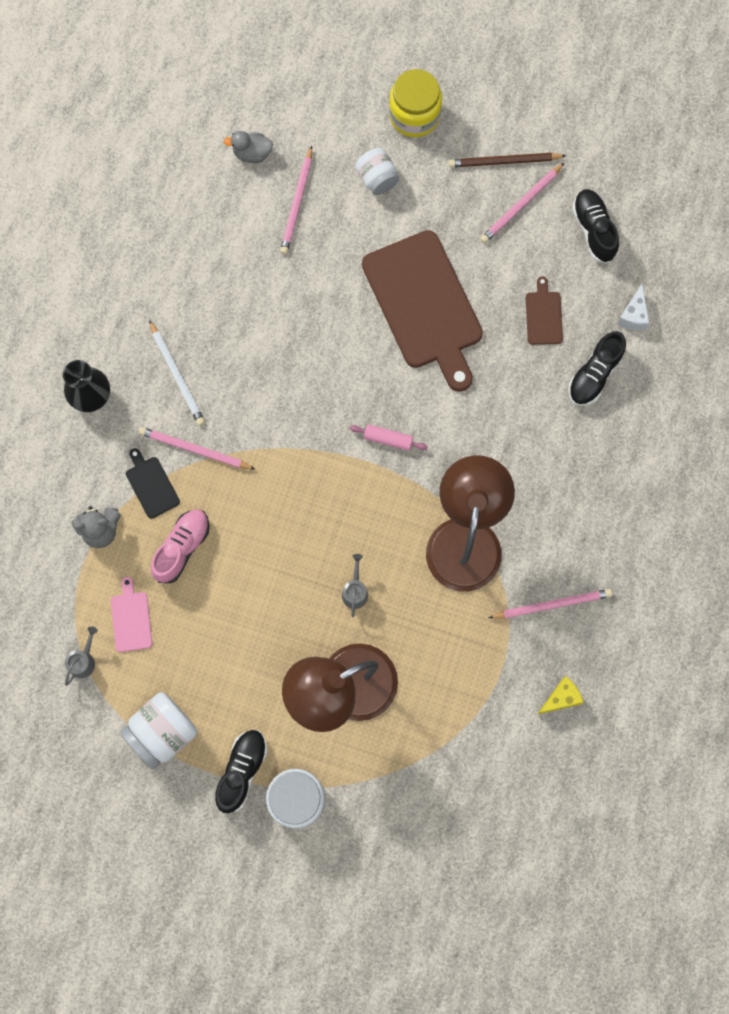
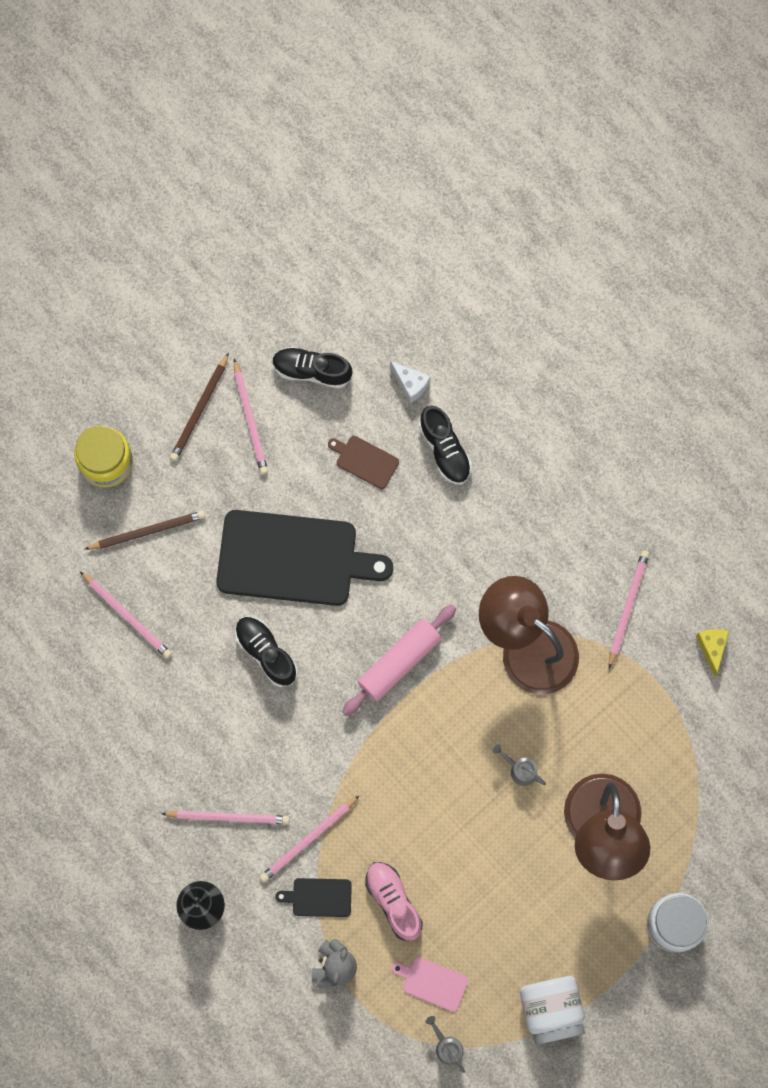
camera: 60 degrees left, 0 degrees up
(177, 375) = (228, 817): white pencil -> pink pencil
(242, 771) = (623, 958): black shoe -> black shoe (266, 653)
(252, 153) = (53, 629): grey duck -> none
(377, 179) = (147, 531): white jar -> brown pencil
(388, 439) = (399, 662): pink rolling pin -> pink rolling pin, size x1.87
(424, 305) = (293, 558): brown cutting board -> black cutting board

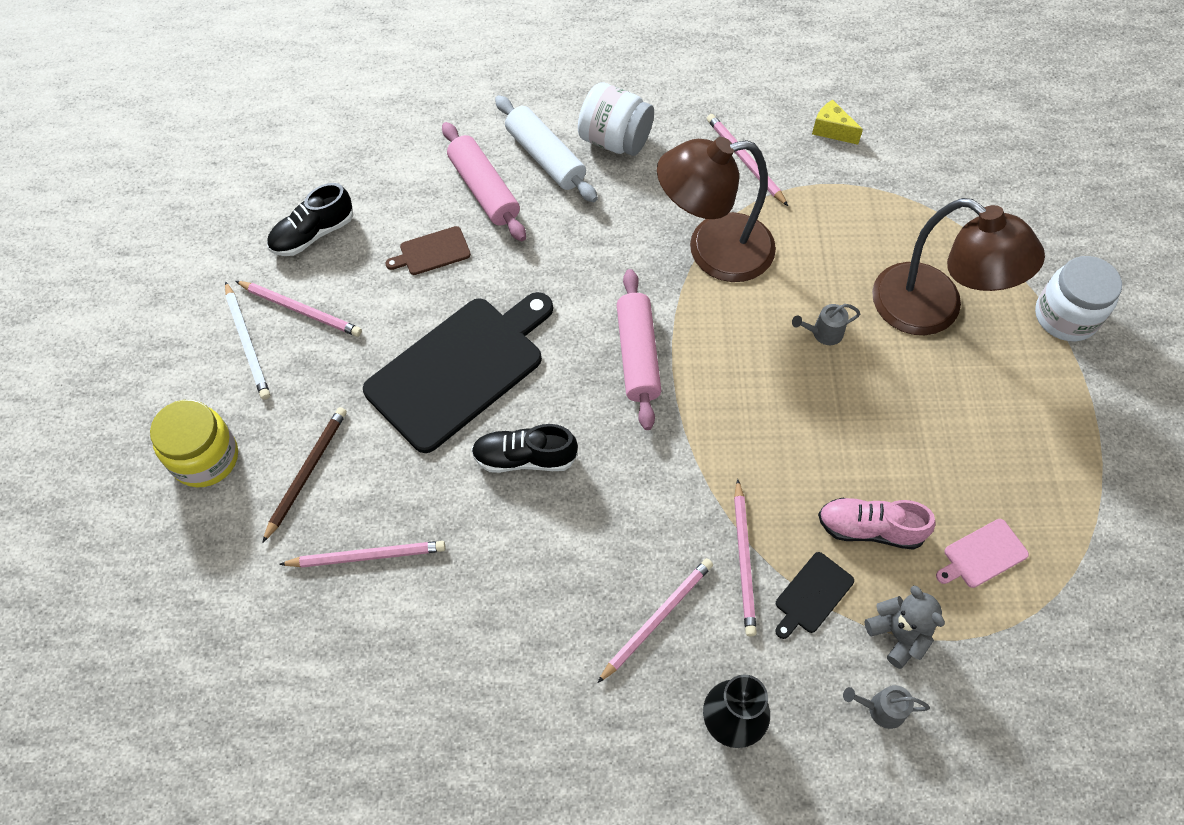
camera: 50 degrees left, 15 degrees down
(200, 409) = (247, 343): brown pencil -> white pencil
(410, 384) = (404, 174): white cheese -> none
(444, 450) = (484, 190): black shoe -> pink rolling pin
(446, 1046) = (1061, 590): grey watering can -> grey watering can (881, 709)
(509, 467) = (545, 158): none -> white rolling pin
(551, 1010) = (1084, 470): white jar -> white jar (615, 140)

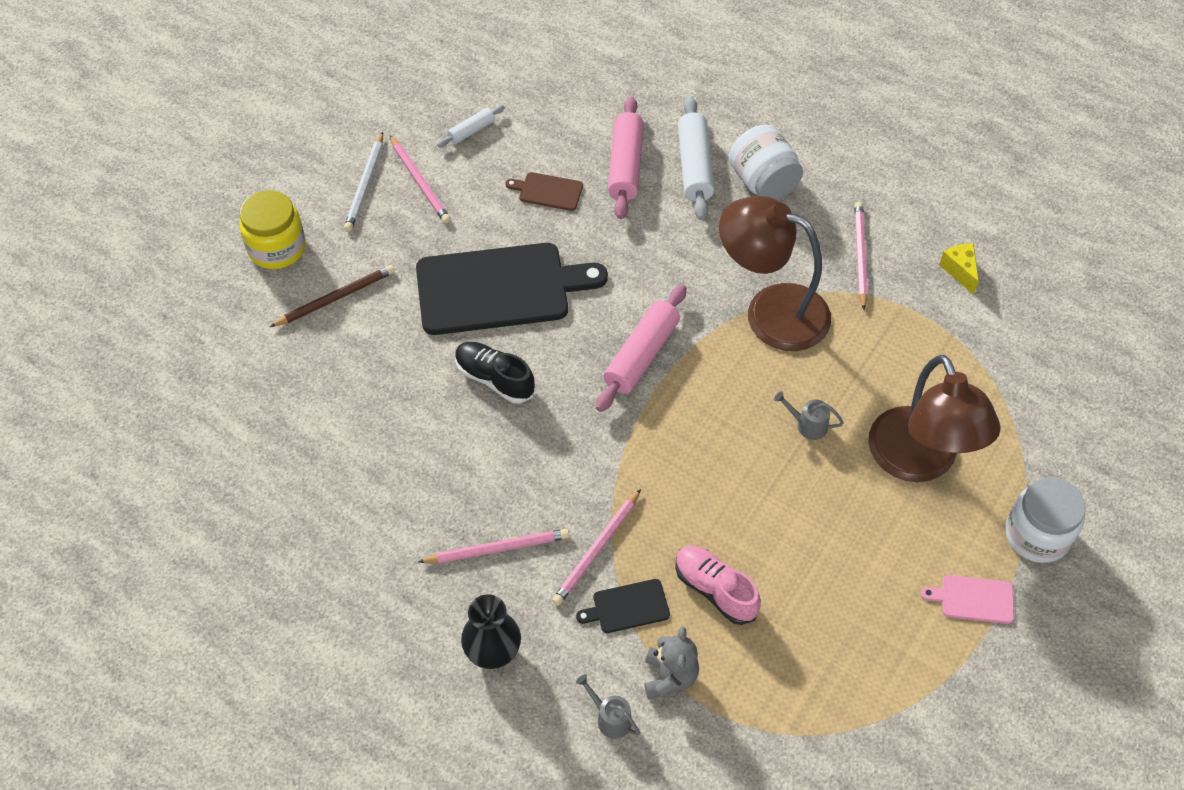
camera: 35 degrees right, 5 degrees down
(313, 234) = (471, 131): black shoe -> white rolling pin
(367, 556) = (332, 379): pink pencil -> none
(982, 555) = (791, 666): pink cutting board -> pink cutting board (973, 599)

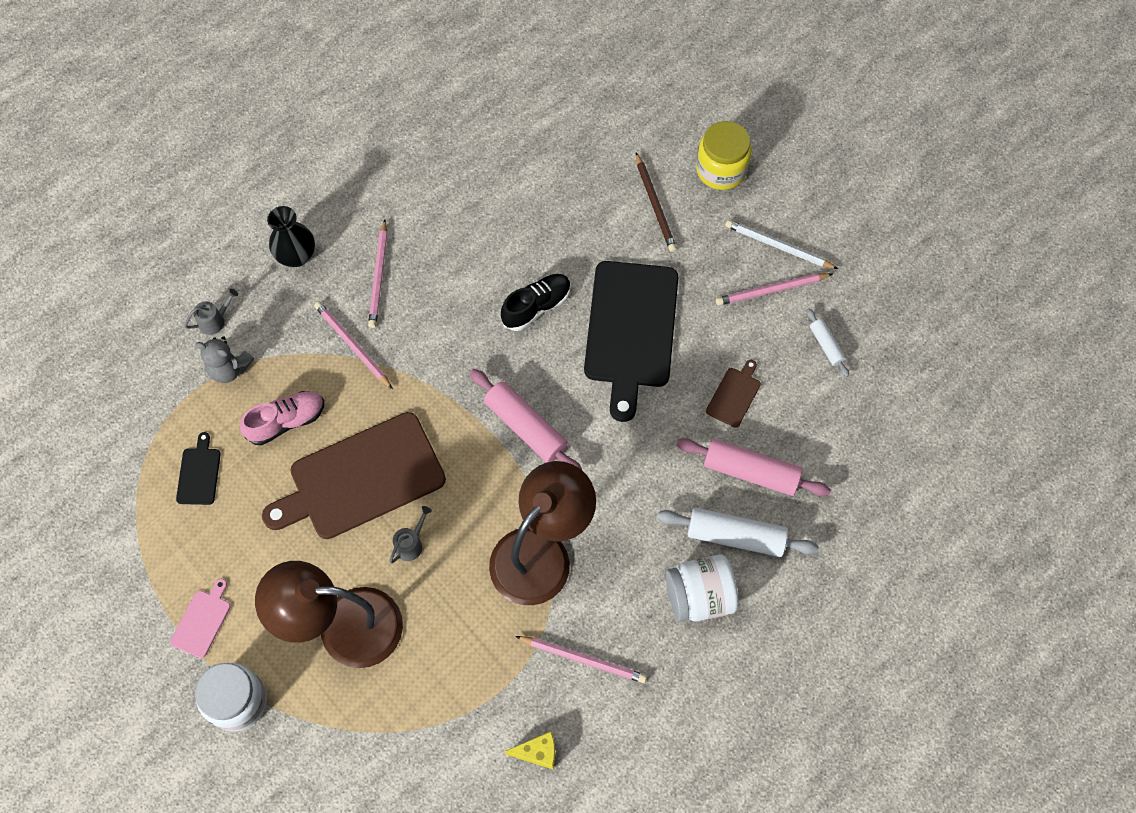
camera: 105 degrees right, 10 degrees up
(628, 607) = (296, 355): black cutting board -> black cutting board (199, 473)
(754, 492) = (361, 478): none -> brown cutting board

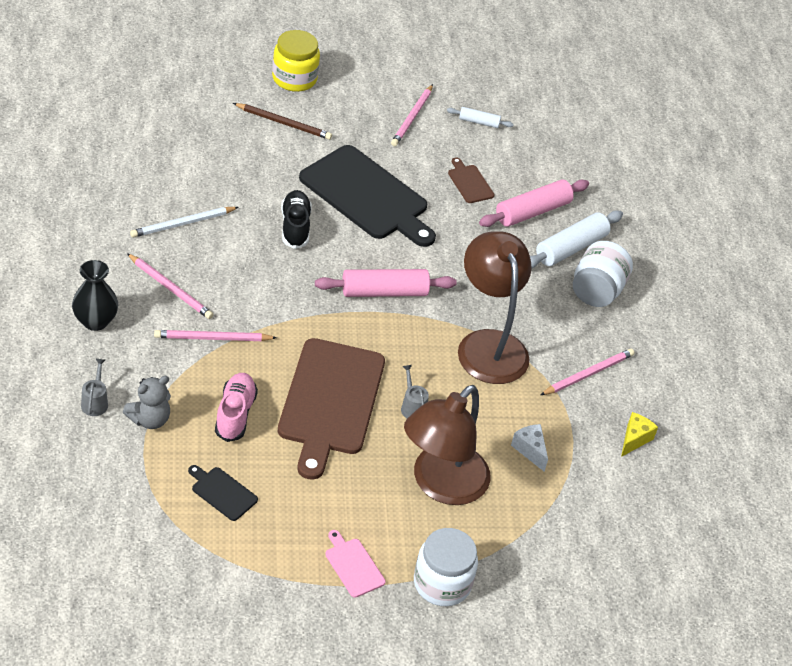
camera: 60 degrees left, 20 degrees down
(445, 671) = (530, 450): none -> white cheese
(778, 246) = (383, 94): white pencil -> white pencil (182, 224)

